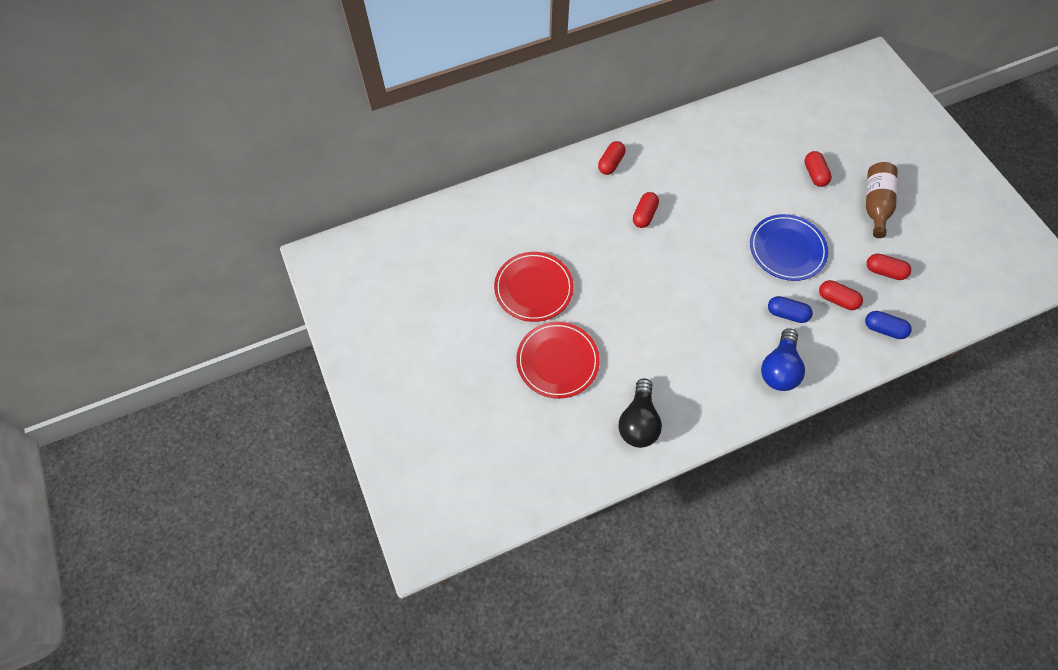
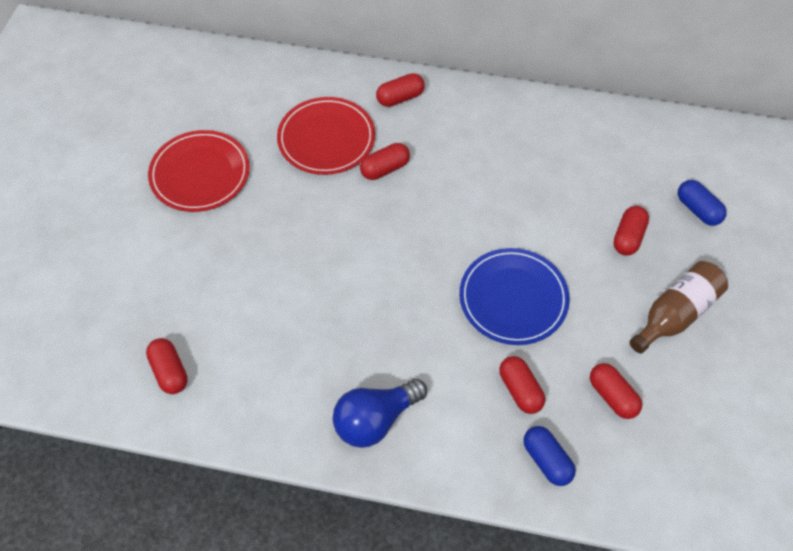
camera: 35 degrees right, 5 degrees down
(557, 361) = (152, 258): red plate -> red plate (326, 138)
(638, 422) = (170, 371): black light bulb -> red capsule
(786, 314) = (443, 367): blue capsule -> blue capsule (698, 209)

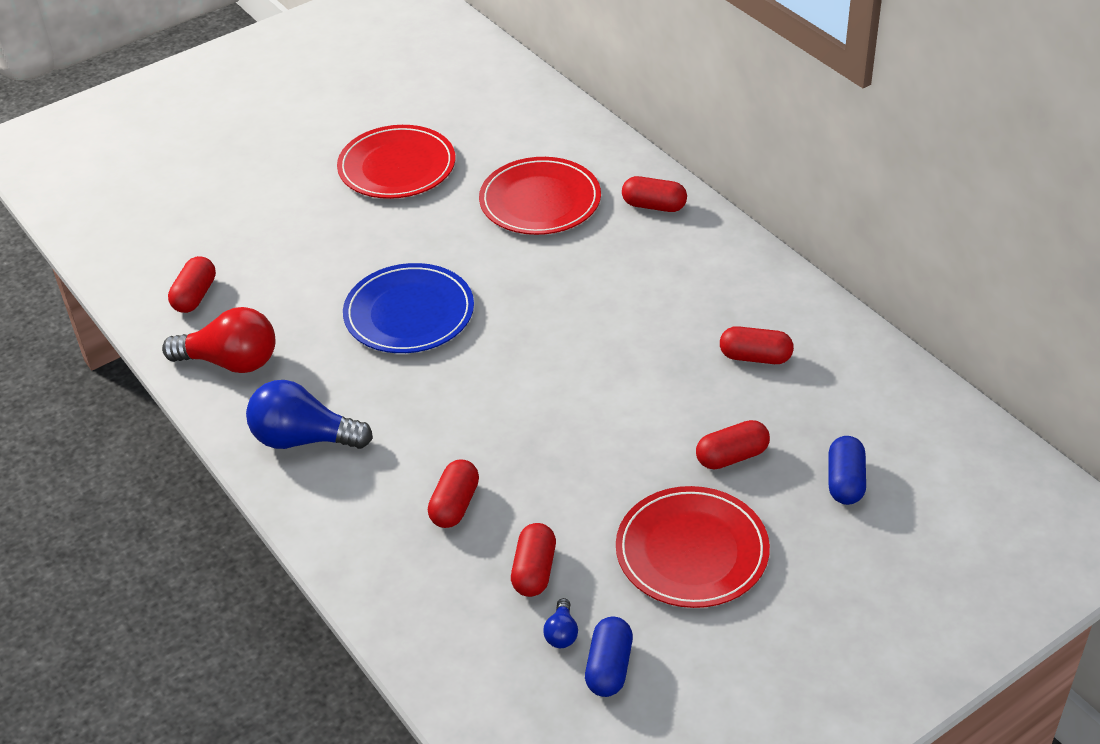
camera: 45 degrees right, 15 degrees down
(258, 402) = (231, 362): none -> red light bulb
(385, 168) = (563, 255): red capsule -> red capsule (755, 357)
(513, 298) = (545, 431): blue plate -> blue plate (409, 313)
(546, 460) = (406, 574): blue capsule -> blue capsule (609, 667)
(671, 423) = (561, 633): none -> blue light bulb
(675, 314) = (692, 551): brown bottle -> red plate

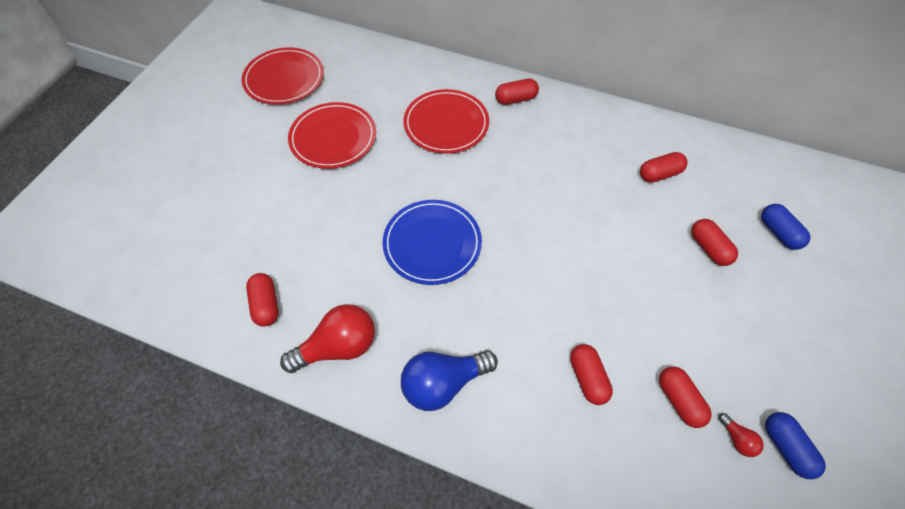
camera: 35 degrees left, 15 degrees up
(561, 633) = (737, 439): blue light bulb -> red light bulb
(692, 551) = (749, 328): red plate -> red plate (284, 79)
(732, 456) = (708, 248): red capsule -> red capsule turned 60 degrees counterclockwise

